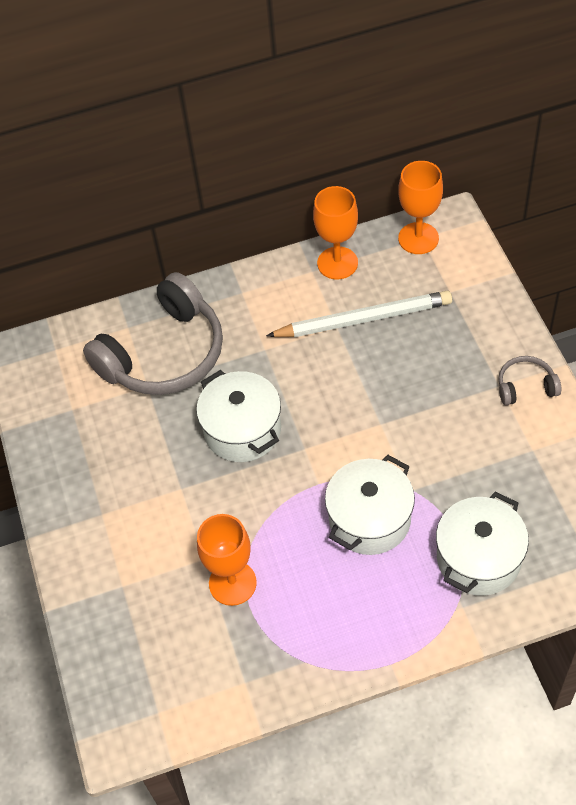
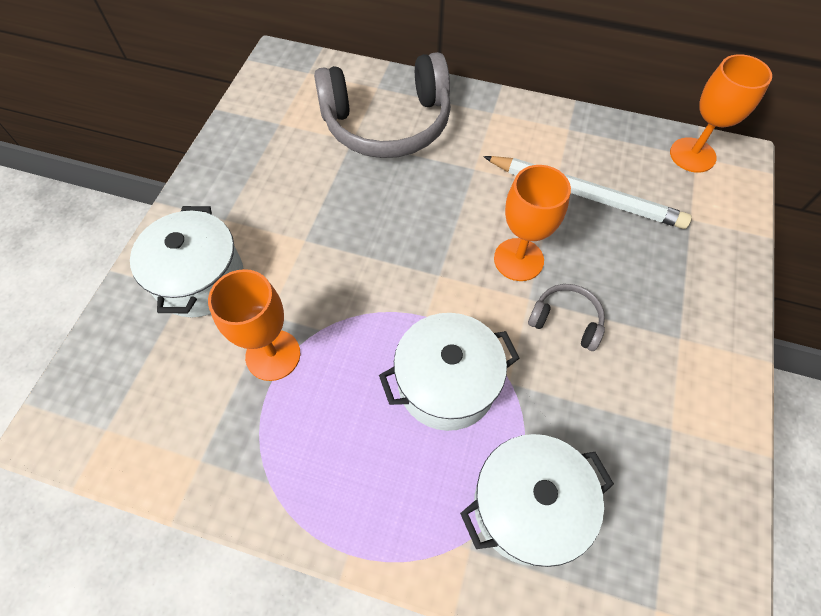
camera: 30 degrees right, 5 degrees up
(242, 430) = (398, 224): white pot -> white pot (200, 279)
(337, 263) = (597, 135): orange goblet -> orange goblet (518, 259)
(525, 386) = (709, 357): grey headphones -> grey headphones (566, 321)

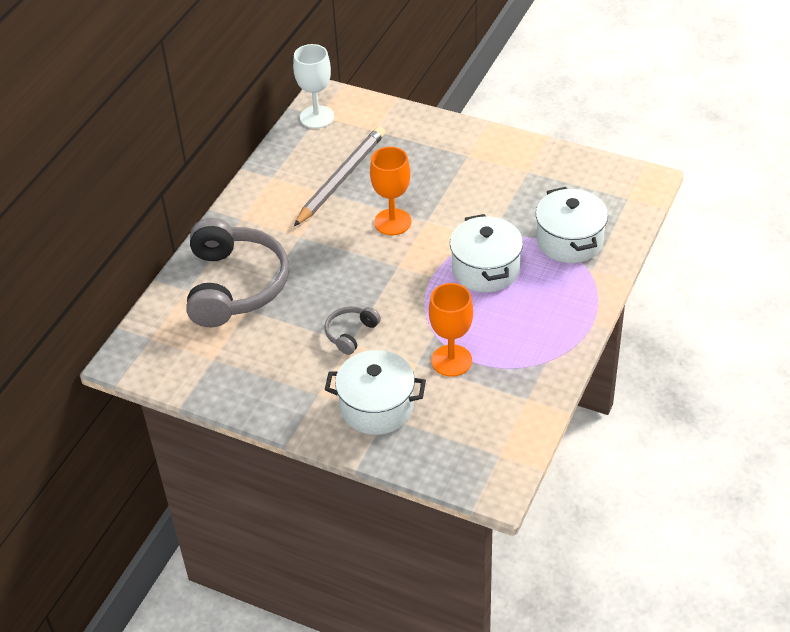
camera: 80 degrees left, 15 degrees down
(566, 321) = (447, 205): grey headphones -> grey headphones (351, 333)
(586, 195) = (341, 178): white pencil -> grey pencil
(692, 155) = (317, 117): orange goblet -> white goblet

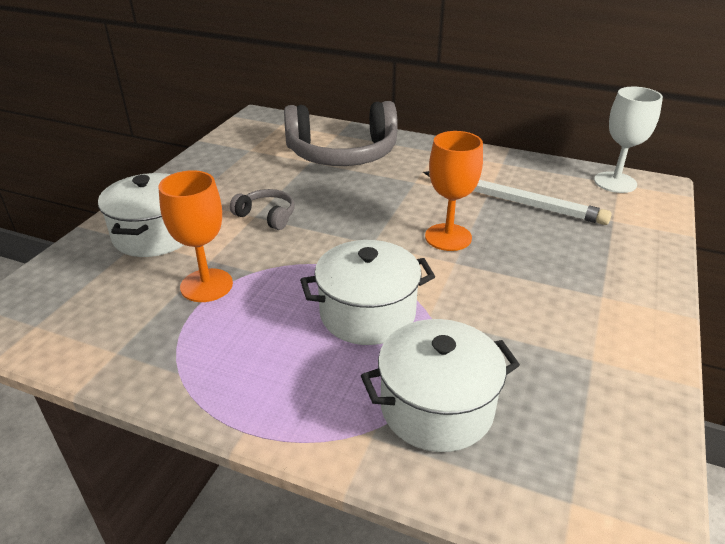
camera: 85 degrees right, 10 degrees down
(341, 178) = (515, 201): grey pencil -> white pencil

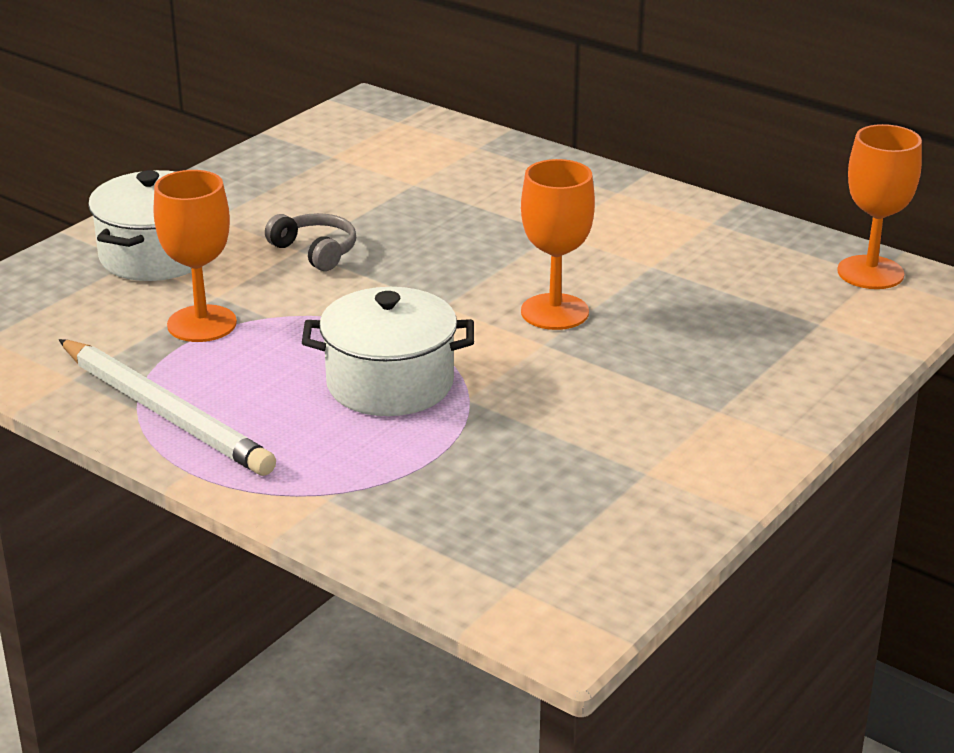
camera: 15 degrees right, 5 degrees down
(342, 153) = (469, 178): grey headphones -> none
(436, 407) = (418, 486): white pot -> none
(515, 201) = (688, 278): white pencil -> white pencil (165, 413)
(615, 182) = (870, 273): white goblet -> orange goblet

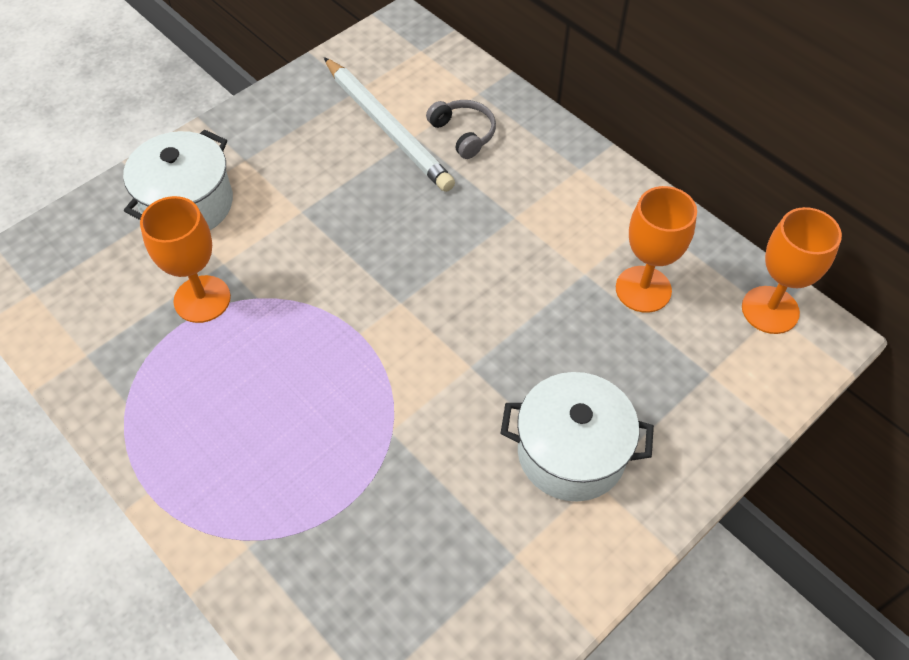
camera: 10 degrees right, 25 degrees up
(165, 413) = (146, 412): white pencil -> white pencil (387, 128)
(315, 251) = (314, 216): grey headphones -> grey headphones (463, 134)
(390, 384) = (332, 401): white pot -> white pot (571, 452)
(554, 312) = (489, 325): orange goblet -> orange goblet (643, 289)

